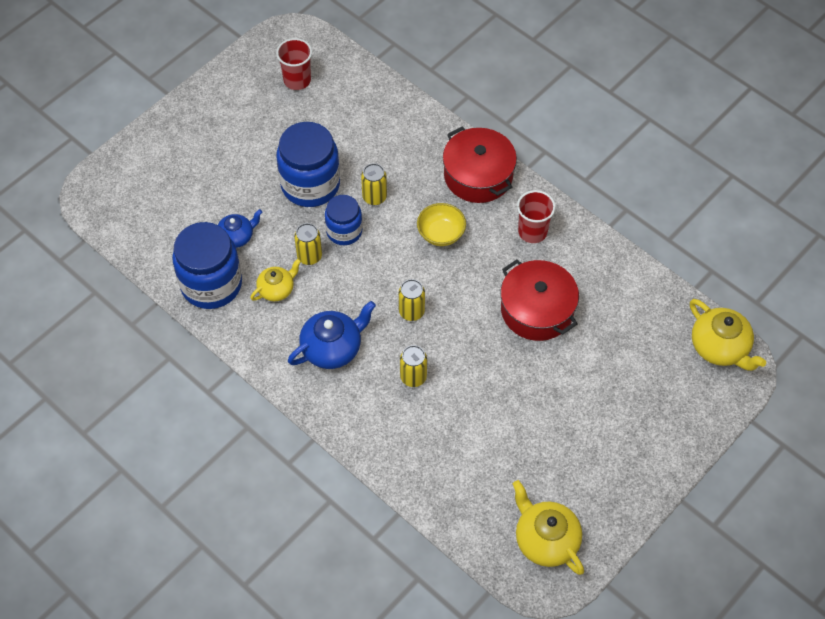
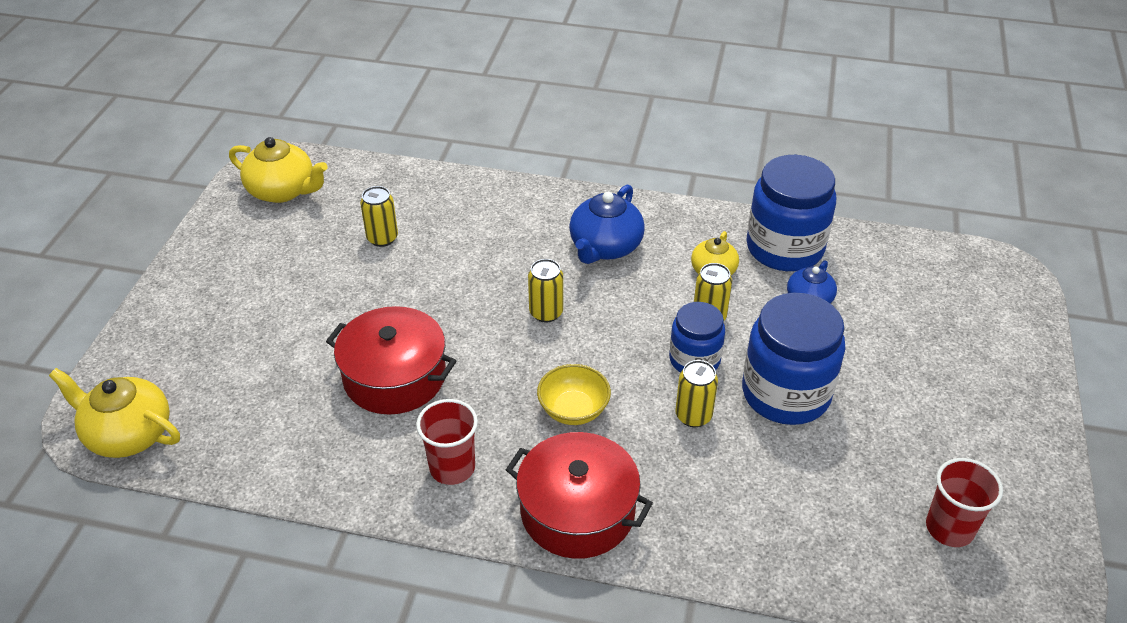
camera: 150 degrees right, 15 degrees down
(413, 377) = (499, 257): yellow can -> yellow can (382, 238)

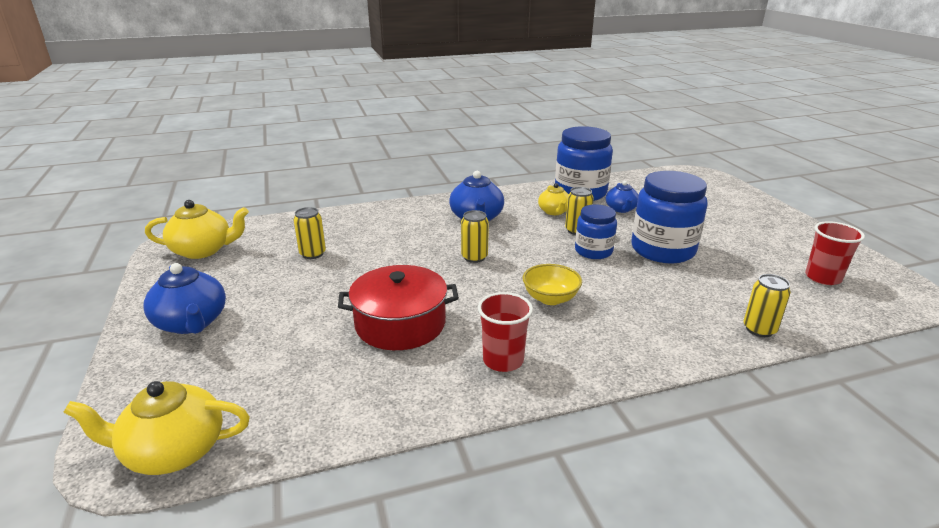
camera: 30 degrees left, 15 degrees down
(217, 293) = (192, 322): none -> blue teapot
(577, 511) = (619, 350): red pot -> none
(693, 416) = (626, 276): yellow can -> yellow can (759, 329)

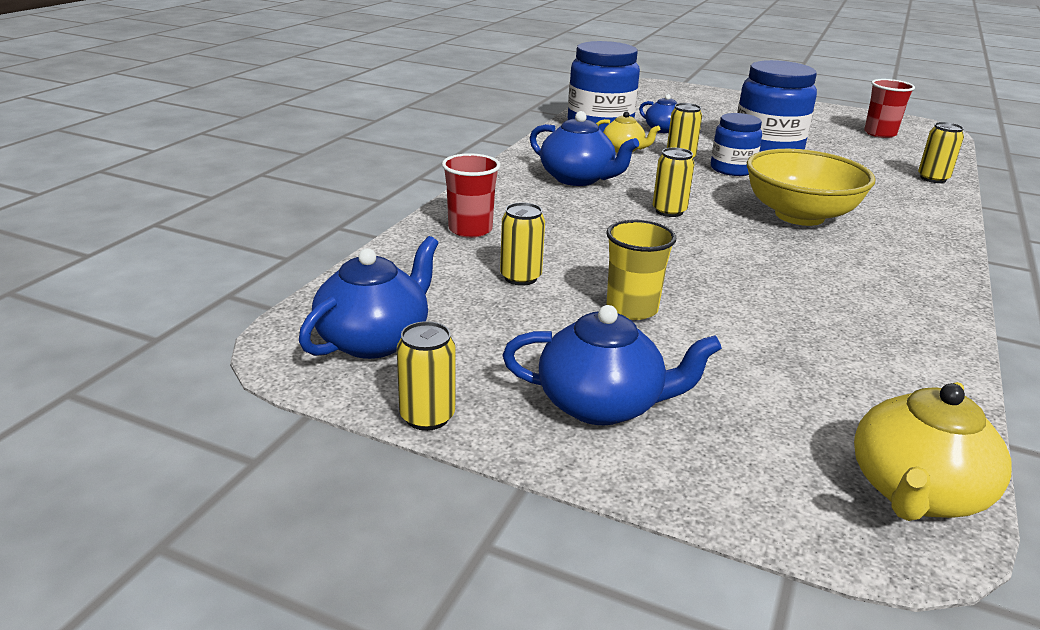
camera: 50 degrees left, 0 degrees up
(142, 288) = (427, 417): none -> yellow can
(203, 250) = (374, 340): yellow teapot -> blue teapot
(313, 293) = (632, 309): none -> yellow cup
(400, 323) = (767, 289): red pot -> none
(503, 360) = (889, 271): red cup -> red cup (470, 230)
(550, 298) = (799, 215): yellow bowl -> yellow bowl, size x1.78

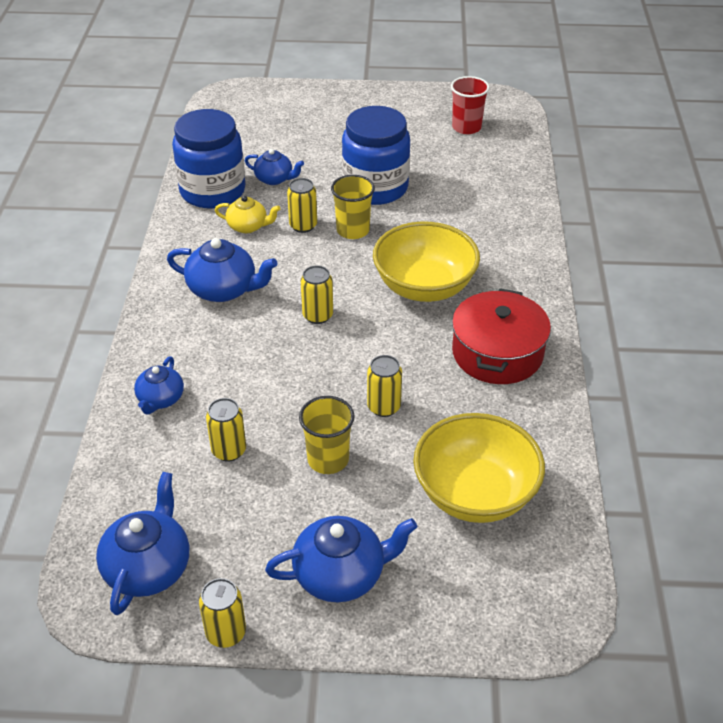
camera: 20 degrees left, 15 degrees up
(470, 230) = (160, 399): red cup -> blue teapot
(732, 169) = (353, 230): blue jar -> yellow cup
(813, 379) = (475, 494): none -> yellow bowl
(876, 276) = (497, 353): none -> red pot
(916, 492) = (555, 581): yellow teapot -> none
(933, 178) = (520, 193): yellow can -> yellow can (384, 407)

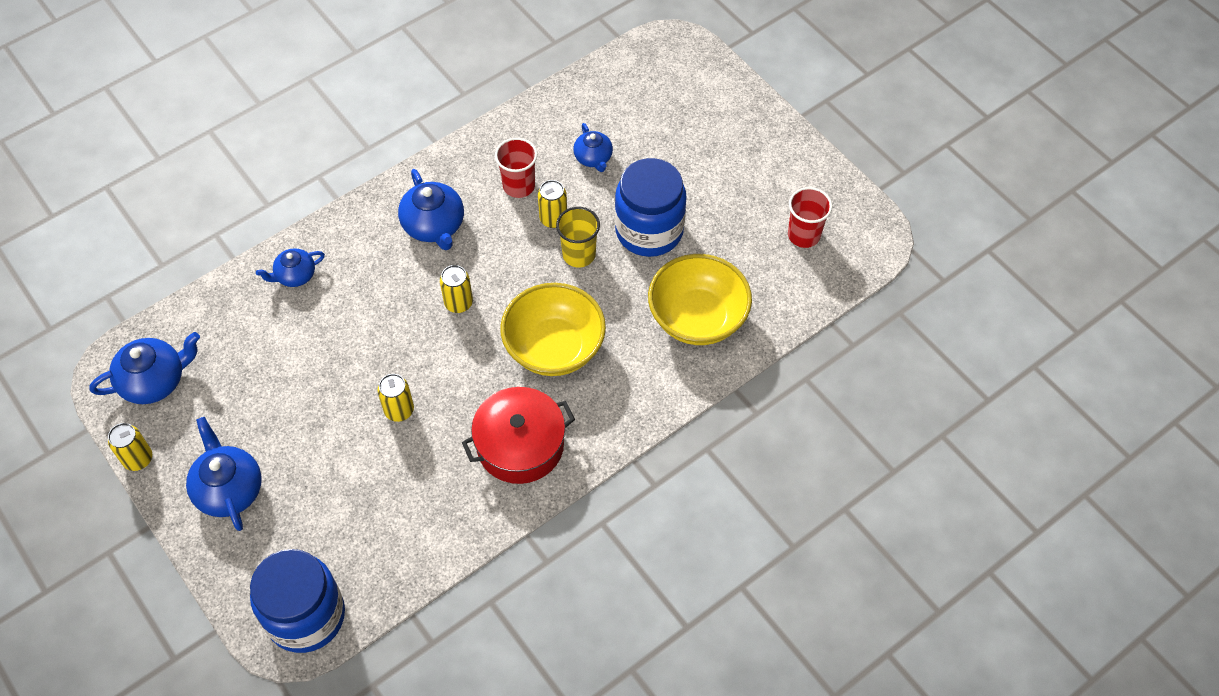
camera: 50 degrees right, 15 degrees up
(212, 191) = (539, 132): blue jar -> blue jar (306, 616)
(229, 450) = (282, 349): yellow can -> none
(248, 226) = (519, 186): yellow teapot -> red cup
(328, 459) = (321, 412): yellow cup -> none
(341, 574) = (229, 489): blue teapot -> blue teapot turned 150 degrees counterclockwise
(475, 494) = (361, 521): yellow bowl -> yellow bowl (697, 318)

